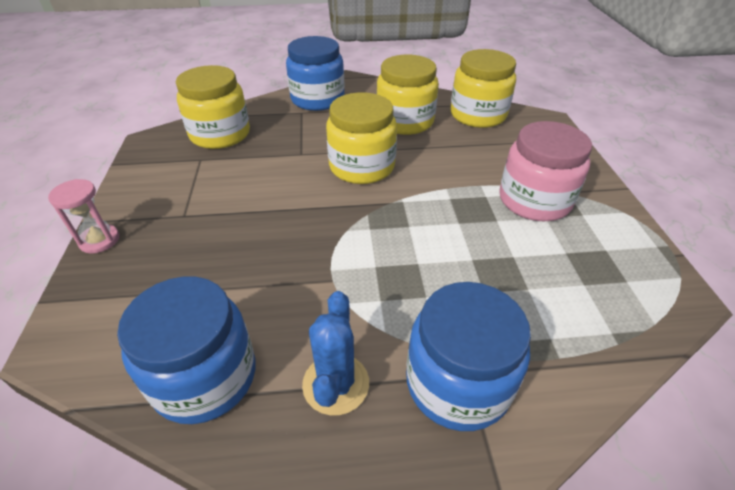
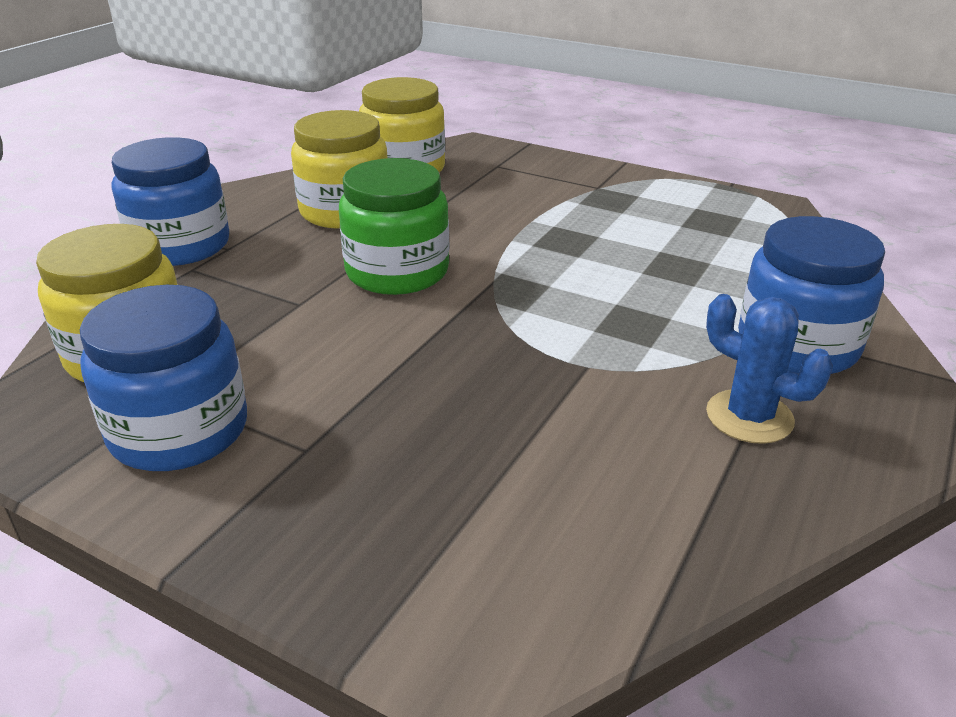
camera: 55 degrees left, 10 degrees down
(99, 240) = (255, 561): pink hourglass -> none
(205, 377) = (668, 513): blue jar -> blue jar (179, 431)
(362, 166) = (397, 272): yellow jar -> green jar
(534, 200) = (592, 206): pink jar -> none

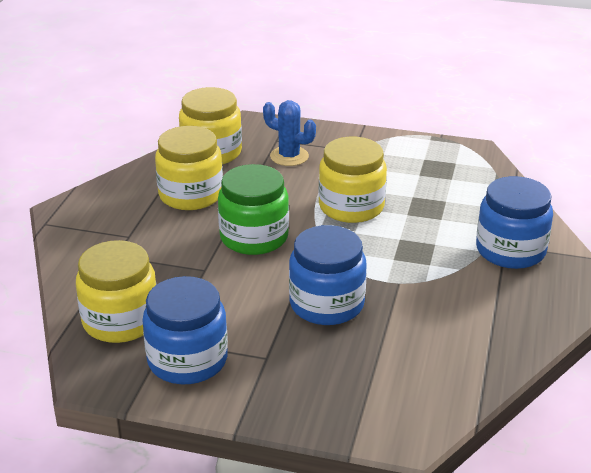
camera: 15 degrees left, 0 degrees up
(180, 246) = (94, 239): blue jar -> blue jar (326, 304)
(561, 252) = (351, 207): none -> yellow jar
(749, 417) = (495, 298): blue cactus -> blue cactus (289, 156)

